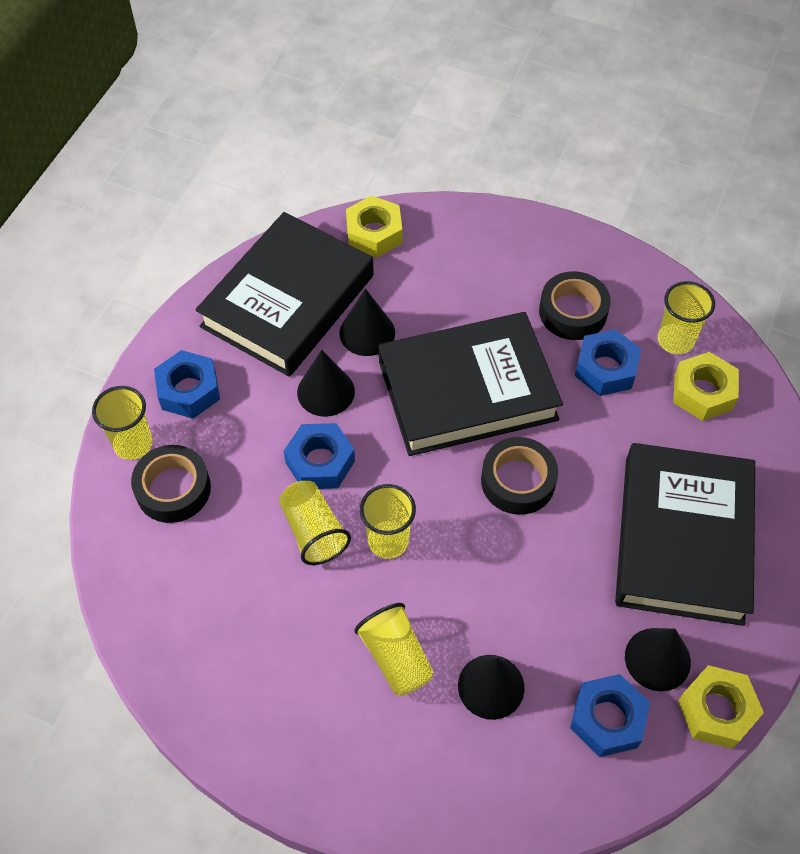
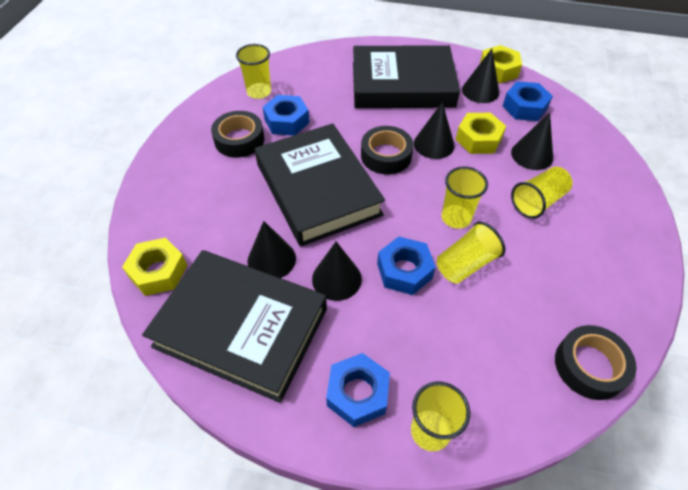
camera: 100 degrees left, 5 degrees down
(173, 489) = (465, 379): black tape -> black tape (589, 366)
(533, 550) = (434, 144): none -> black cone
(703, 392) = (298, 80): yellow nut -> yellow nut (478, 139)

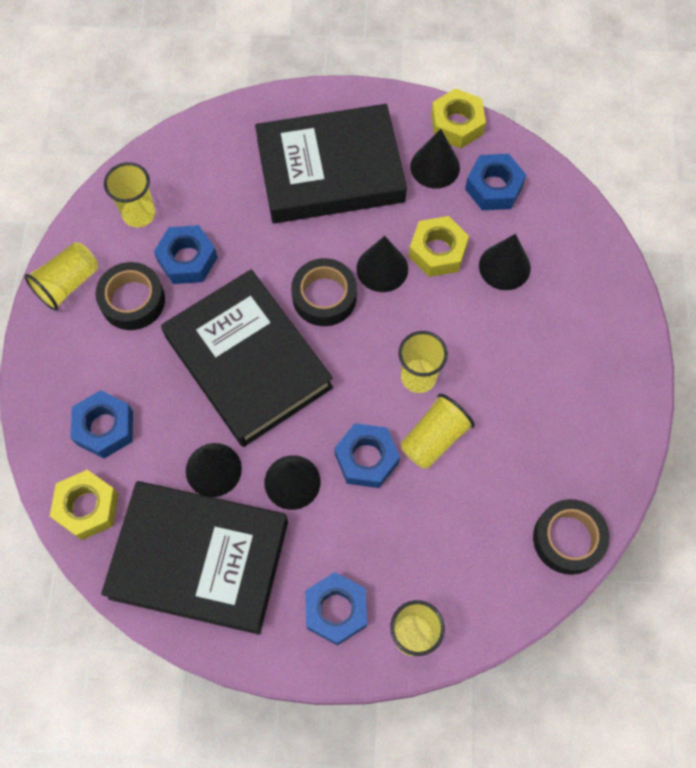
camera: 10 degrees left, 15 degrees up
(192, 217) = (105, 428): none -> blue nut
(537, 201) = (512, 338): yellow cup -> yellow cup (68, 283)

